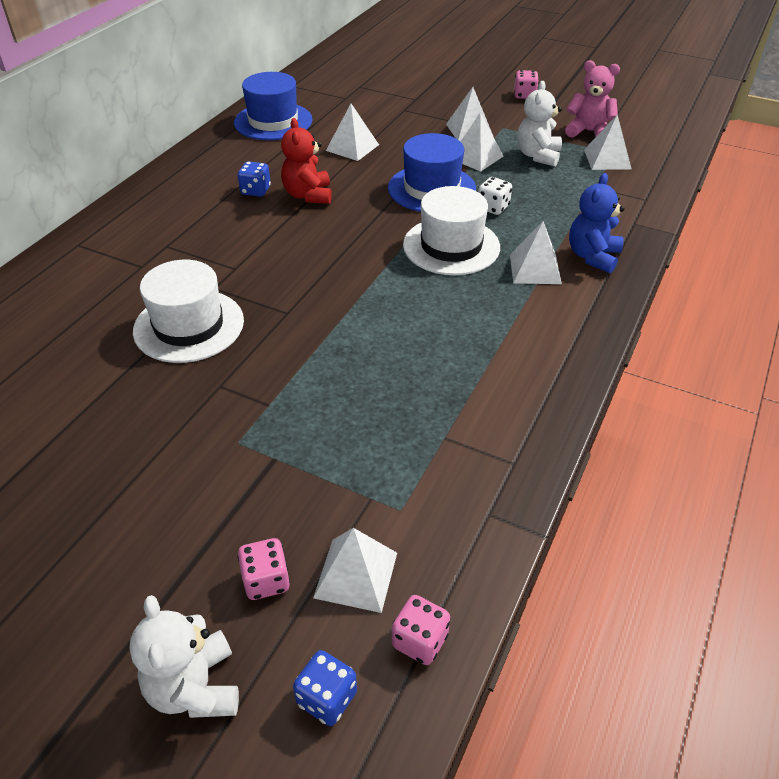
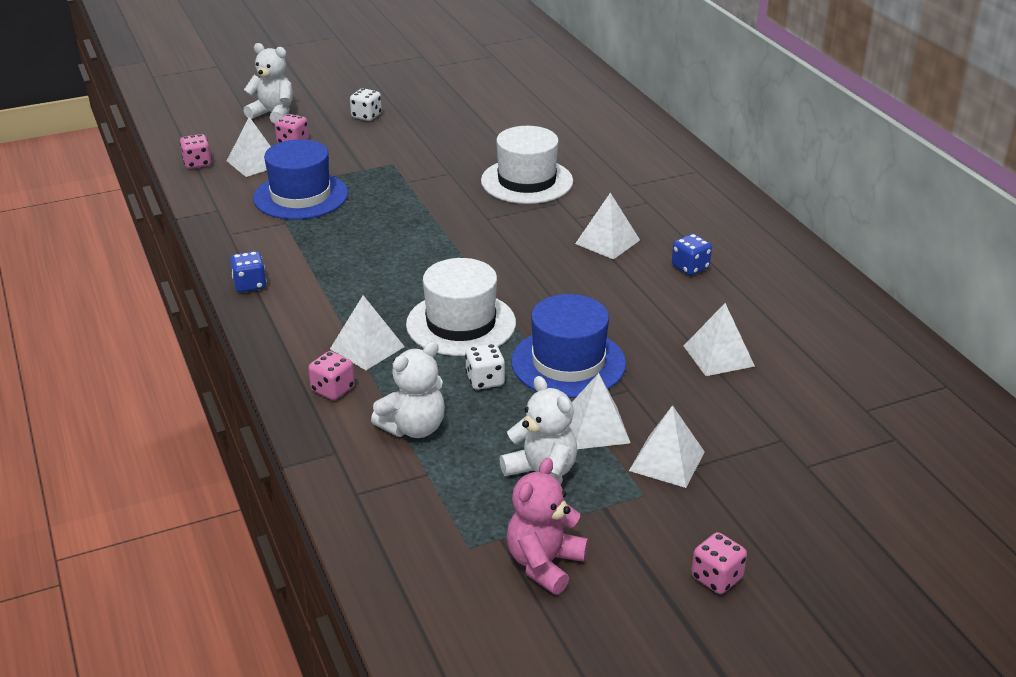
camera: 130 degrees right, 10 degrees down
(120, 561) = (366, 116): none -> white dice
(273, 121) = (844, 332): blue hat -> blue hat (300, 196)
(308, 195) = (646, 290): red teddy bear -> none
(327, 698) = (216, 136): blue dice -> blue dice (250, 285)
(571, 209) = (414, 428): none -> white teddy bear
(588, 131) = (544, 564): pink teddy bear -> pink teddy bear turned 150 degrees clockwise
(592, 256) = (333, 389): blue teddy bear -> pink dice
(607, 159) = (464, 528): white pyramid -> white pyramid (607, 242)

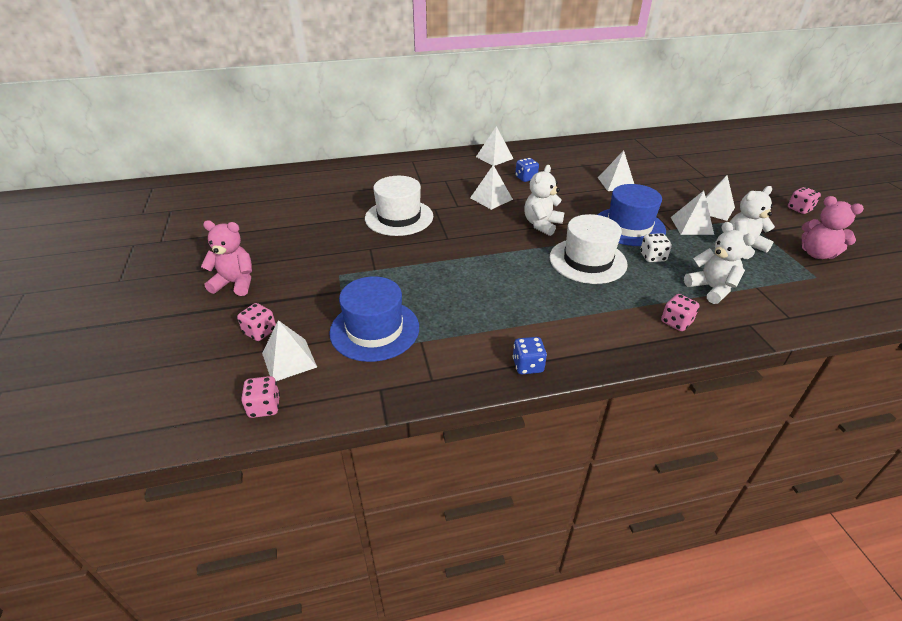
camera: 80 degrees left, 5 degrees up
(273, 114) = (182, 344): white teddy bear -> white teddy bear (542, 224)
(366, 116) = (235, 283): white dice -> pink teddy bear
(367, 347) = (620, 303): white pyramid -> white pyramid (494, 157)

